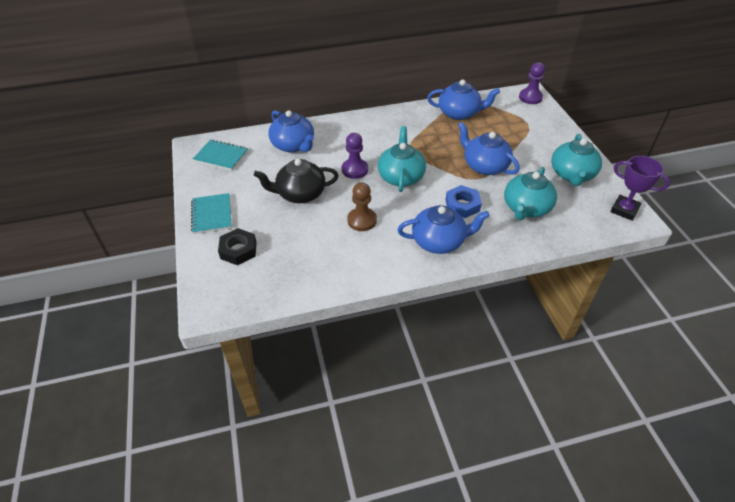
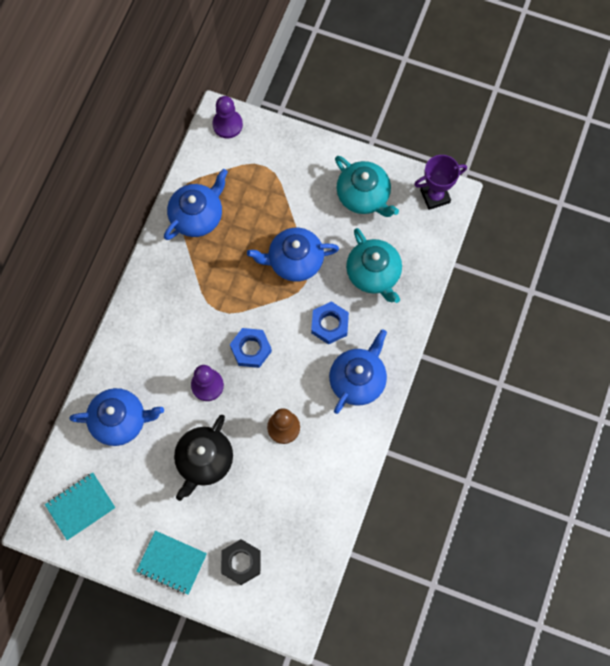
camera: 55 degrees left, 25 degrees up
(401, 177) = (251, 349): turquoise teapot -> blue nut

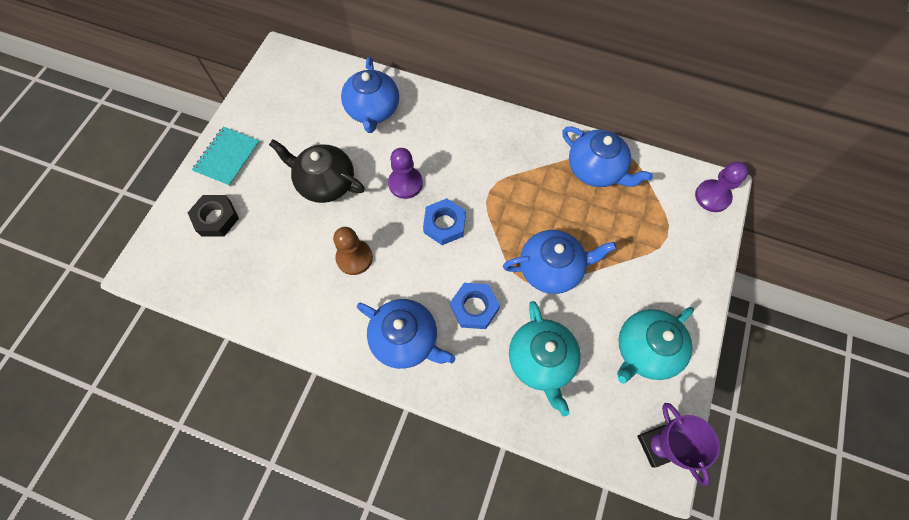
camera: 90 degrees right, 5 degrees down
(80, 506) = (293, 83): turquoise notebook -> none
(294, 261) = (551, 268): blue teapot -> blue teapot turned 90 degrees clockwise
(374, 274) = (541, 361): turquoise teapot -> turquoise teapot turned 75 degrees counterclockwise

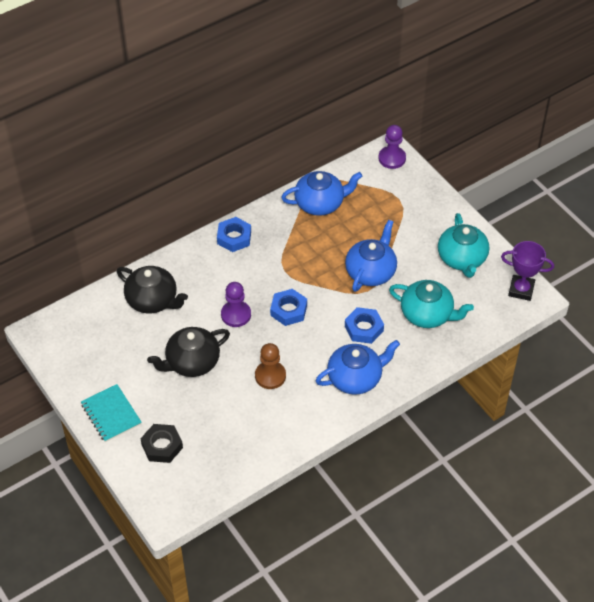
camera: 55 degrees left, 15 degrees down
(373, 110) = (153, 300): blue teapot -> black teapot
(493, 126) = (234, 237): none -> blue nut

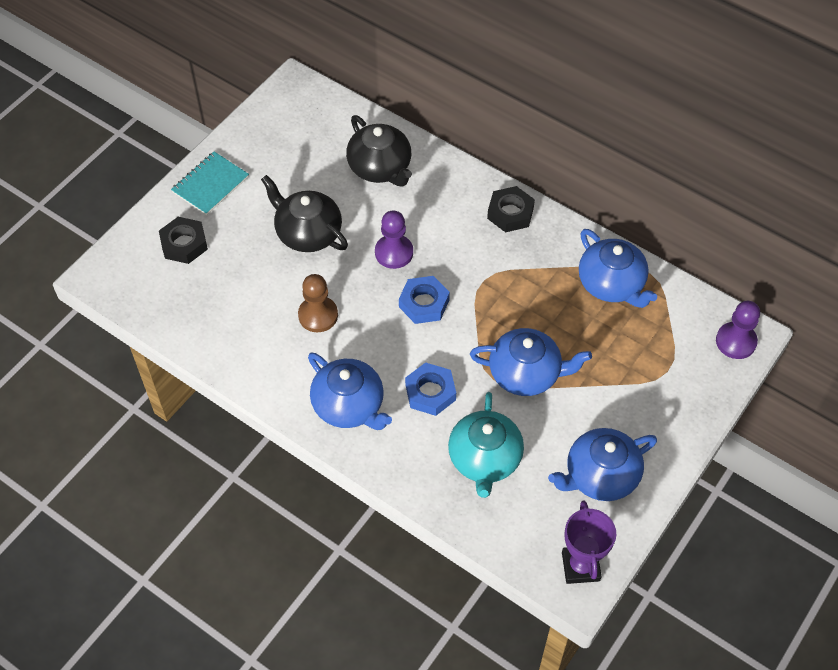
camera: 70 degrees right, 5 degrees up
(153, 300) = (380, 168): black teapot -> black teapot turned 45 degrees counterclockwise
(234, 237) = (510, 213): blue nut -> black nut
(462, 259) = (600, 476): turquoise teapot -> blue teapot

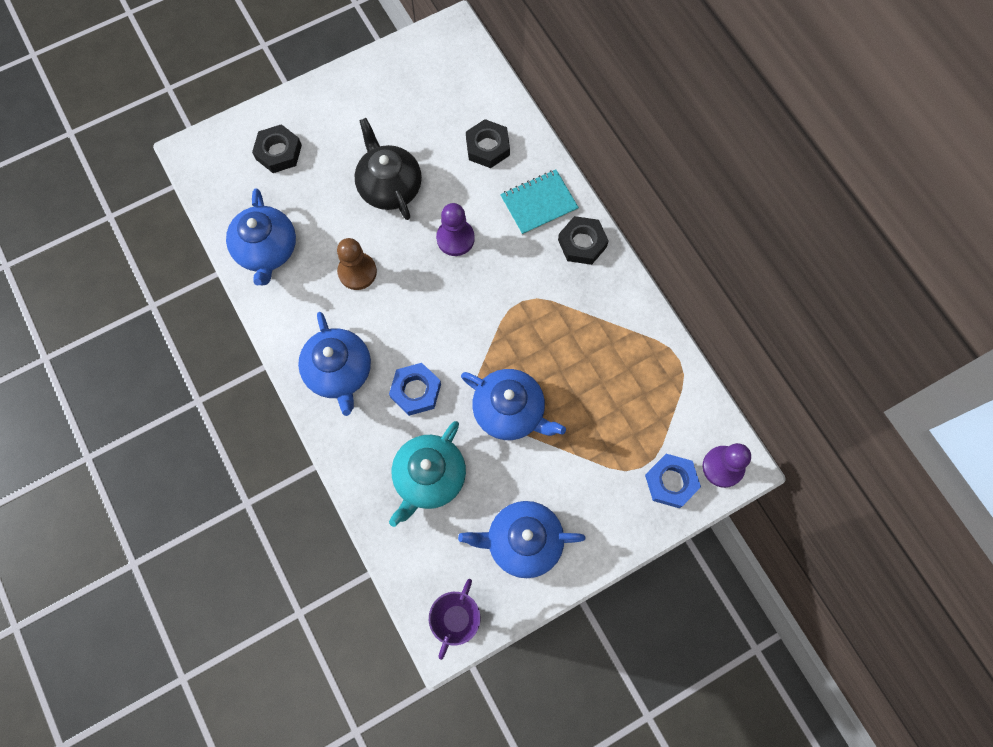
camera: 25 degrees right, 15 degrees up
(210, 185) = (330, 102): turquoise notebook -> turquoise notebook (539, 203)
(380, 168) = (487, 147): black teapot -> black nut
(424, 303) = (456, 301): blue nut -> blue nut (671, 482)
(612, 284) = (637, 356): blue teapot -> blue teapot (267, 250)

